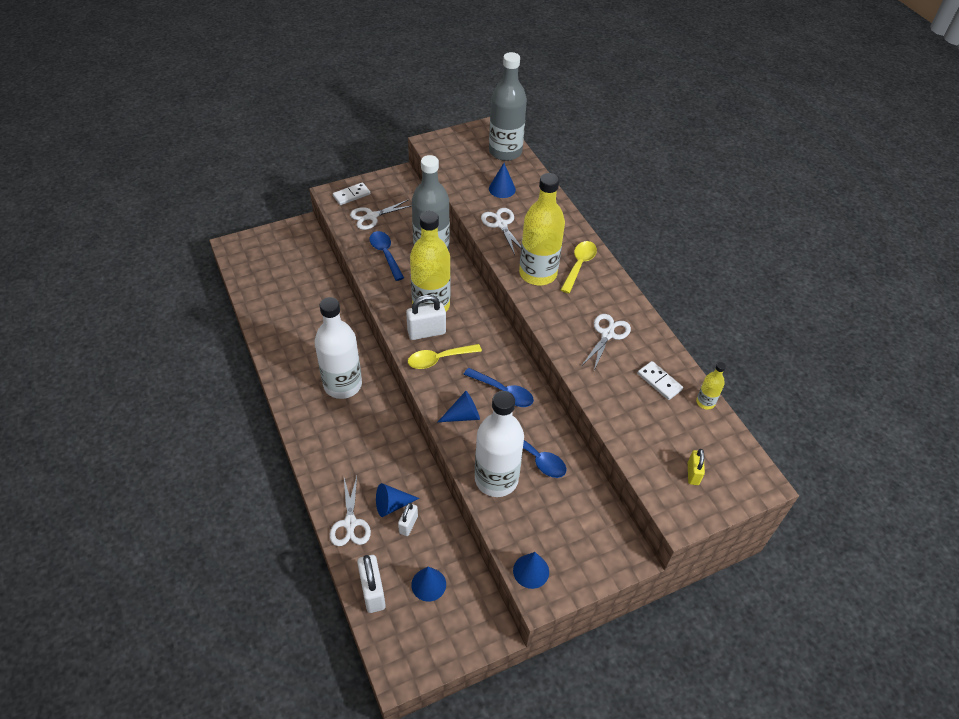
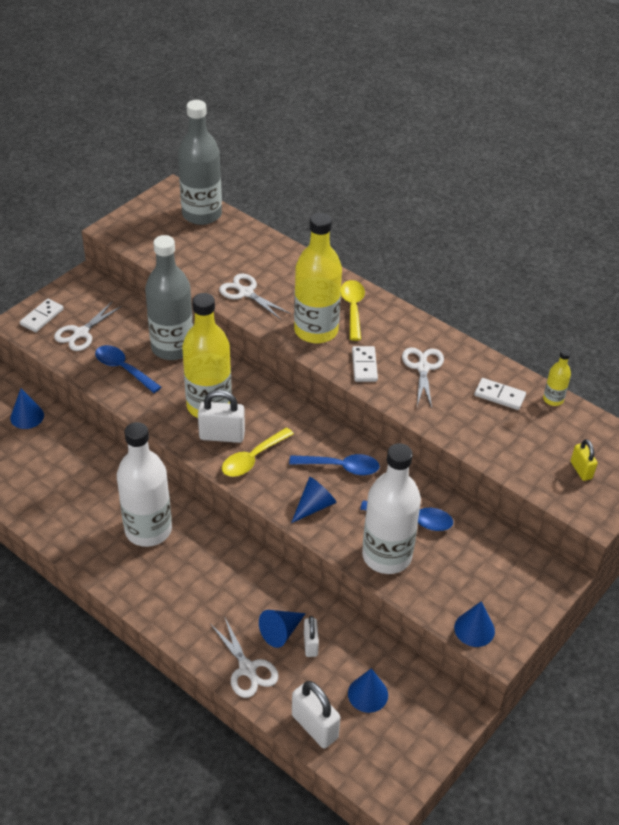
camera: 25 degrees left, 5 degrees down
(426, 332) = (222, 436): white padlock -> white padlock turned 45 degrees clockwise
(502, 189) = (223, 255): blue cone -> blue cone (27, 416)
(559, 316) = (364, 365): none -> white domino

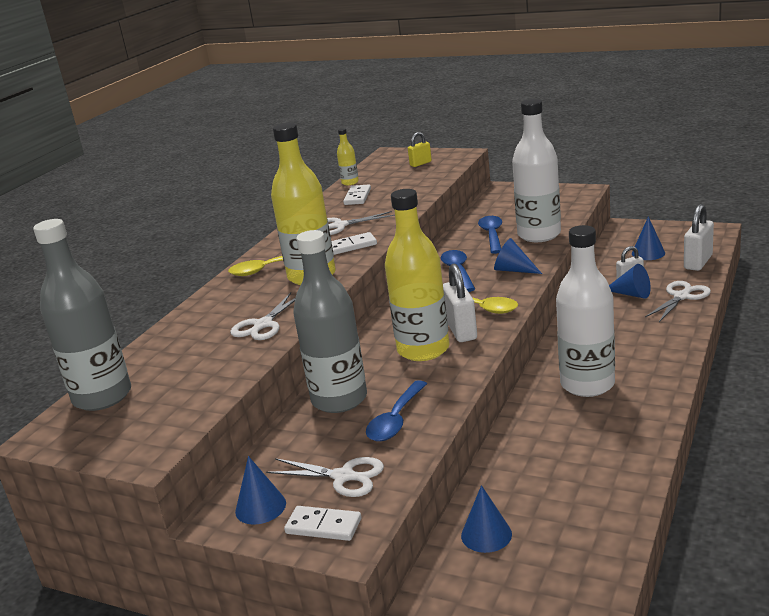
camera: 100 degrees left, 20 degrees down
(474, 629) = (575, 198): blue cone -> blue cone (260, 507)

